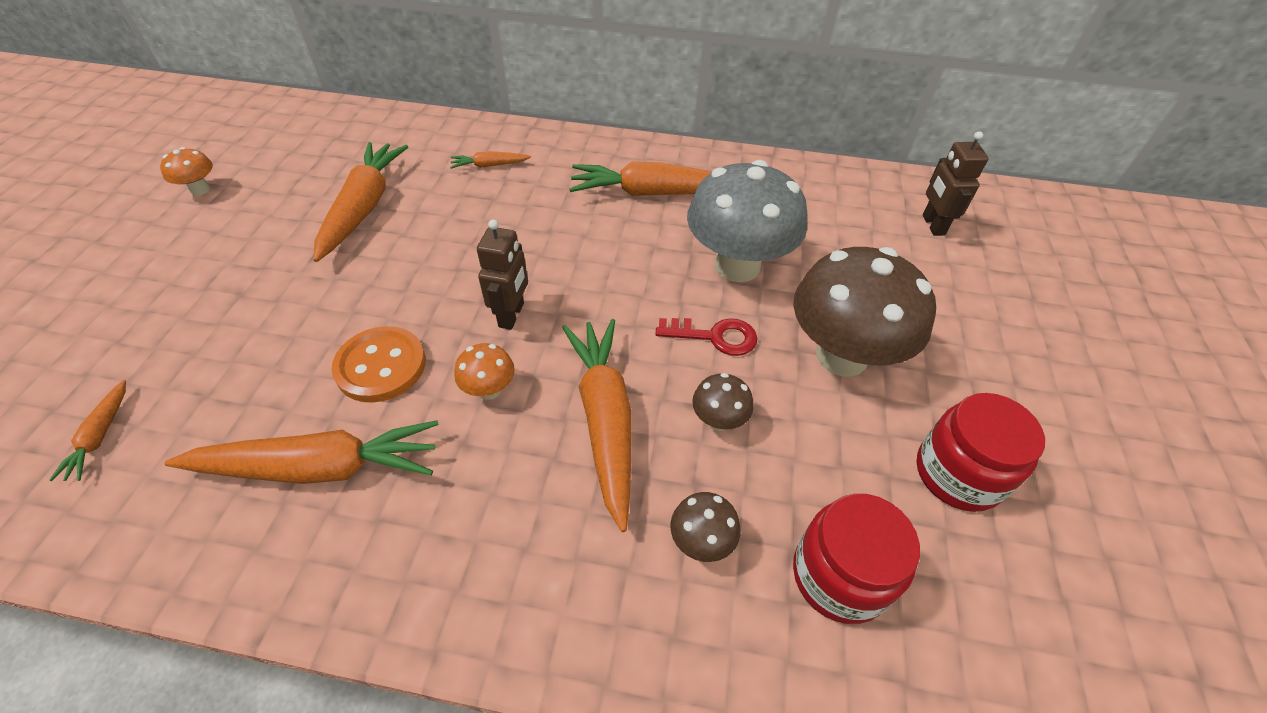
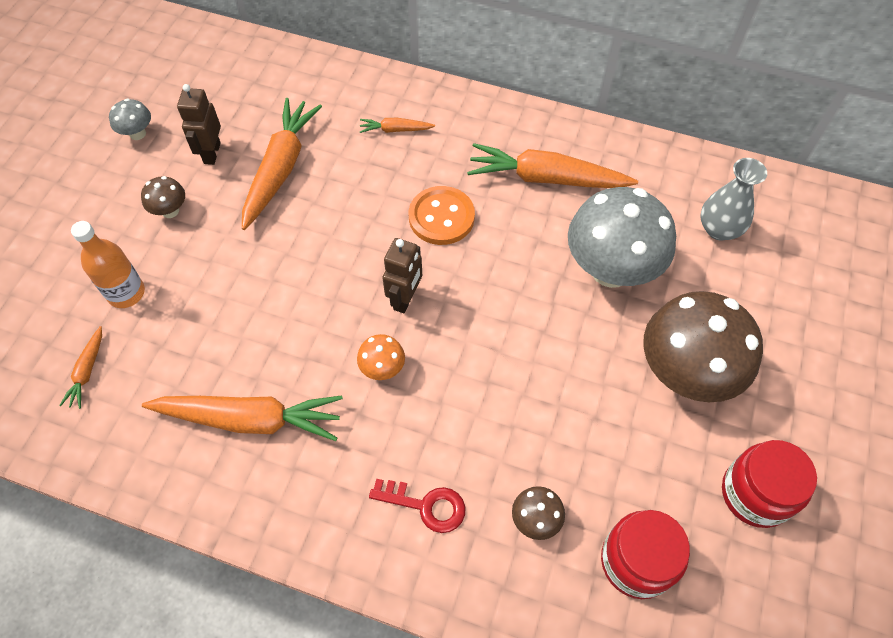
camera: 10 degrees right, 10 degrees up
(166, 343) = (126, 293): none -> orange bottle
(200, 189) = (137, 133): orange mushroom -> grey mushroom
(381, 366) = (296, 336): orange button -> orange button (441, 217)
(605, 420) = (473, 408): orange carrot -> none
(714, 336) = (577, 341): red key -> red key (425, 505)
(718, 420) = (567, 420): brown mushroom -> brown mushroom (170, 211)
(839, 220) = (719, 229): none -> grey vase
(932, 225) = (809, 244): brown robot -> brown robot (211, 153)

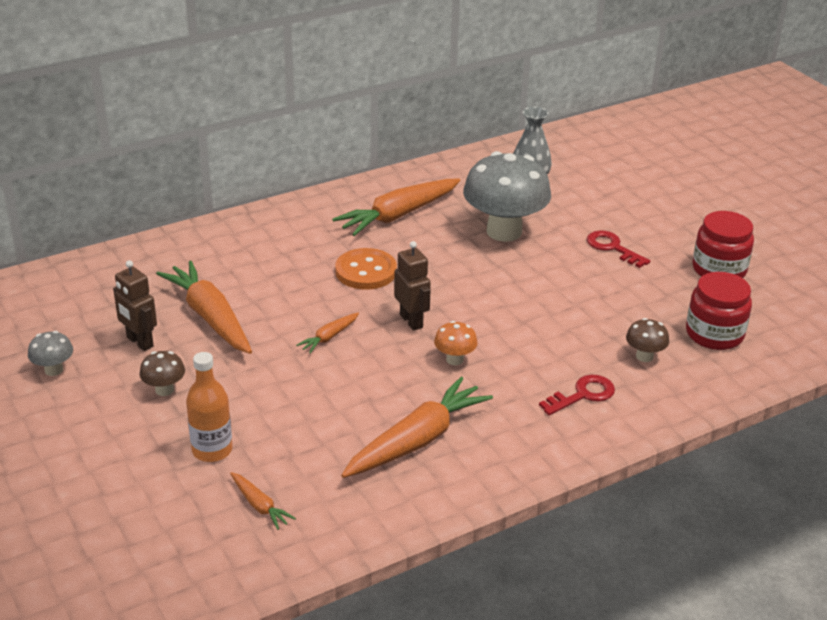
camera: 50 degrees left, 25 degrees down
(395, 130) = (258, 250): orange carrot -> orange carrot (329, 337)
(685, 373) = (613, 248): brown mushroom -> red key

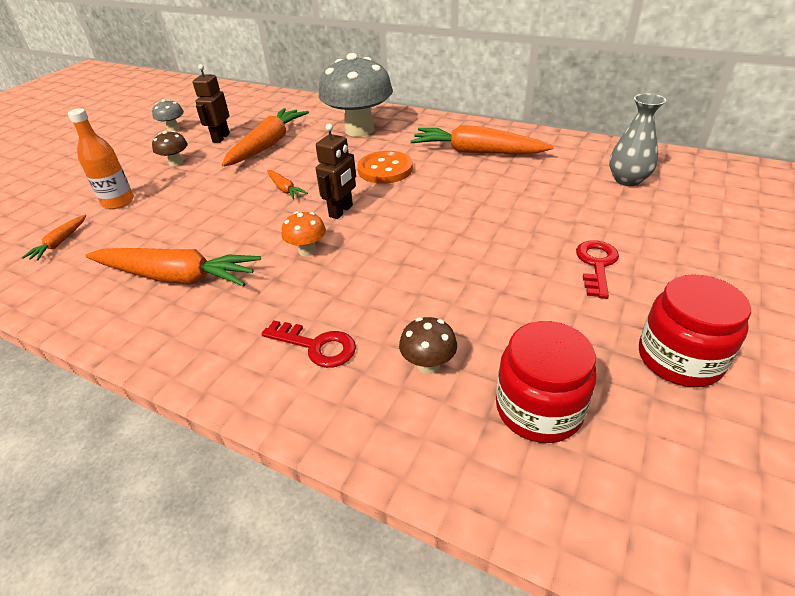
camera: 60 degrees right, 5 degrees up
(329, 337) = (285, 189): orange carrot -> orange carrot turned 135 degrees counterclockwise
(504, 231) = (527, 200): grey mushroom -> grey mushroom (359, 130)

